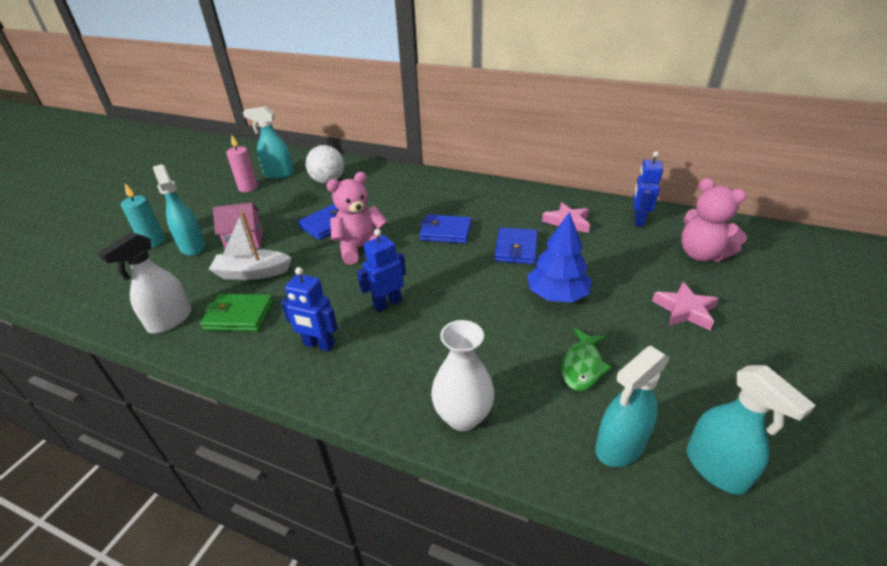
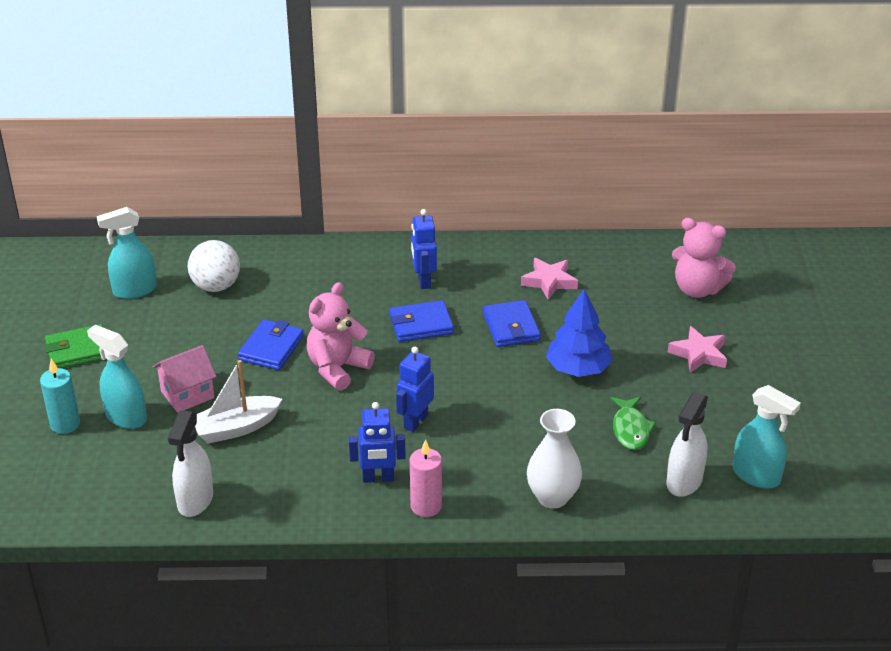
camera: 25 degrees left, 0 degrees up
(239, 315) = (267, 475): green wallet -> green wallet (78, 350)
(248, 188) = (112, 321): pink candle -> pink candle (426, 506)
(619, 446) = (684, 482): turquoise spray bottle -> white spray bottle
(638, 220) = (623, 261): blue robot -> blue robot (423, 281)

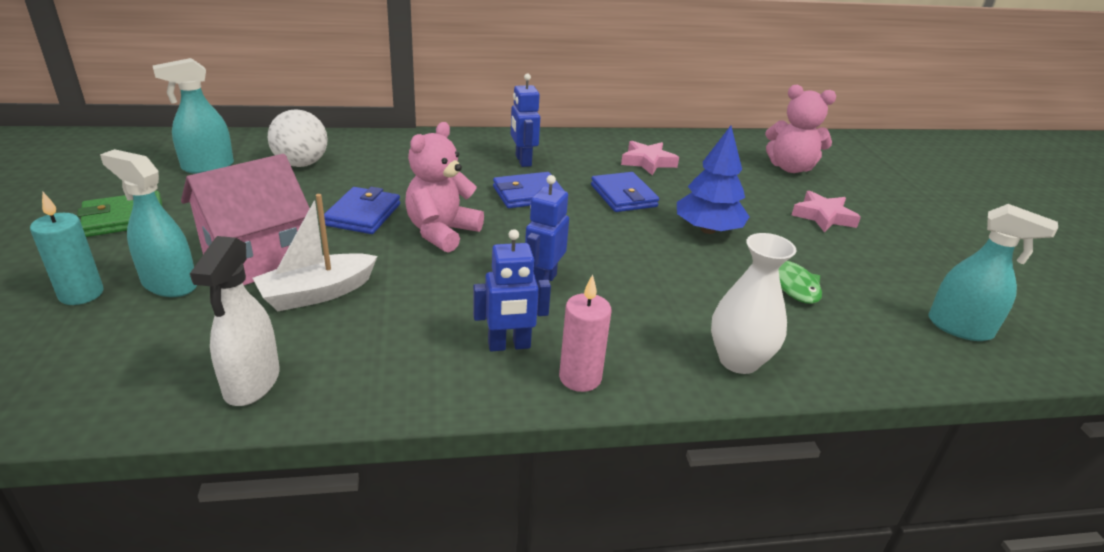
camera: 10 degrees left, 5 degrees down
(187, 395) = (256, 259): pink house -> pink house, size x1.55
(684, 482) = (884, 337): white spray bottle -> none

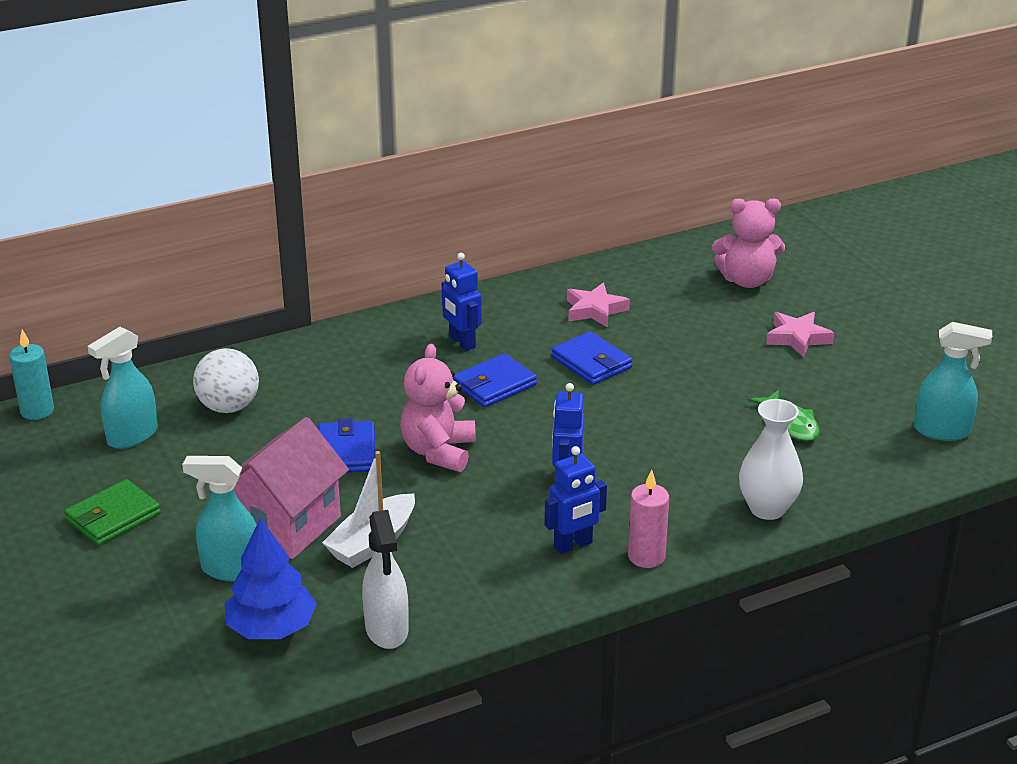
camera: 15 degrees left, 0 degrees up
(81, 294) = (161, 598): turquoise candle -> turquoise candle (37, 411)
(708, 230) = (692, 383): blue tree -> blue tree (272, 628)

